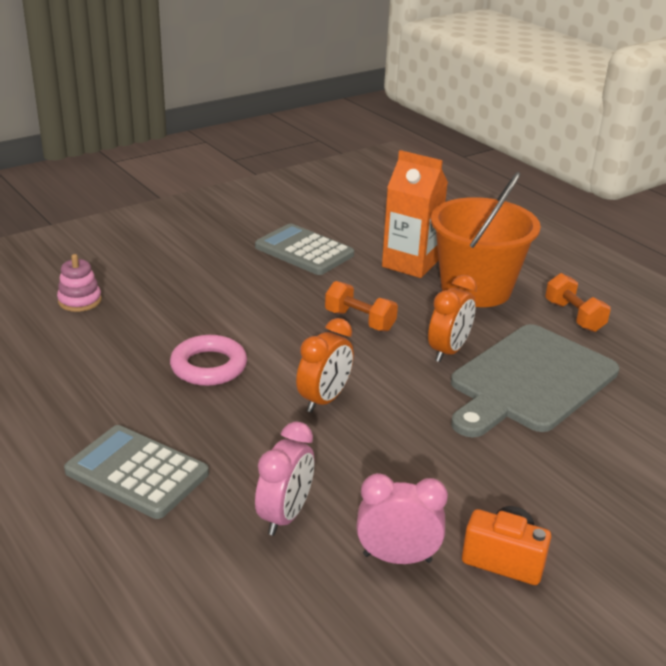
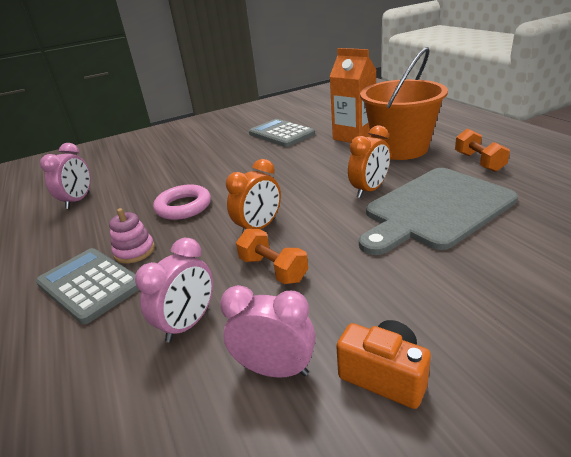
camera: 15 degrees right, 0 degrees up
(41, 350) = (78, 200): none -> pink clock
(80, 301) = (121, 170): pink stacking toy -> pink stacking toy (134, 251)
(360, 320) = (306, 173): orange dumbbell -> orange dumbbell (273, 269)

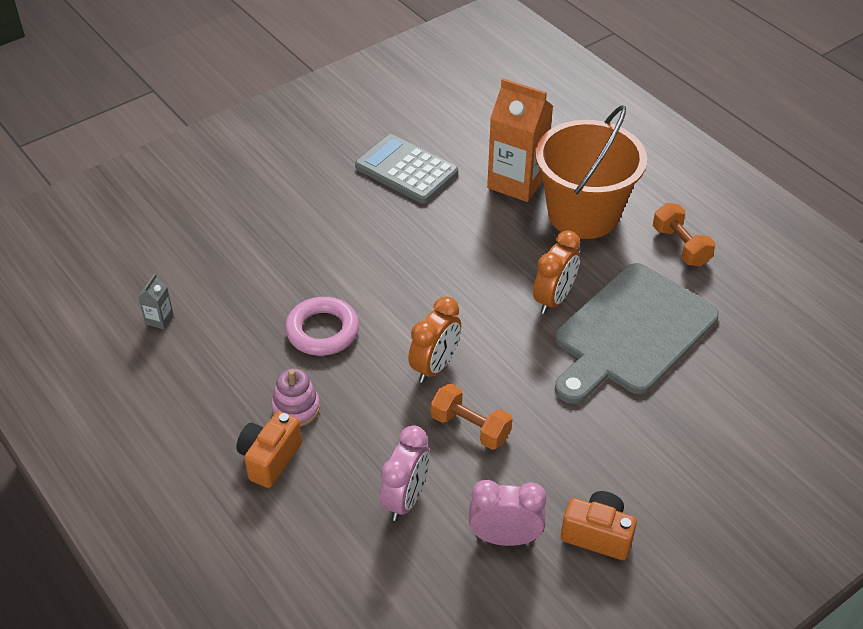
camera: 15 degrees left, 15 degrees up
(78, 200) = (159, 319): pink clock -> grey carton
(90, 285) = (269, 459): grey calculator -> orange camera

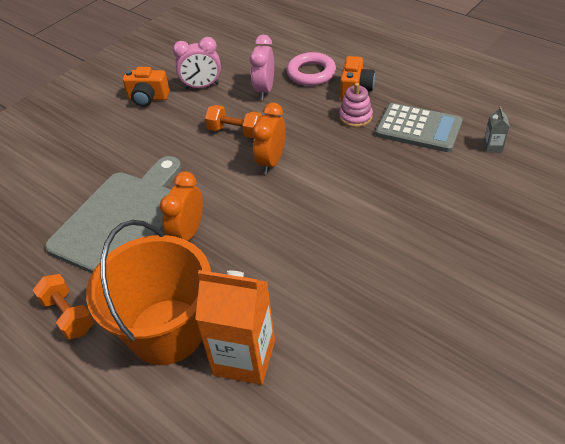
camera: 170 degrees right, 0 degrees up
(322, 331) = (366, 166): pink ring -> pink ring (311, 73)
(406, 170) = (371, 344): grey calculator -> grey calculator (418, 128)

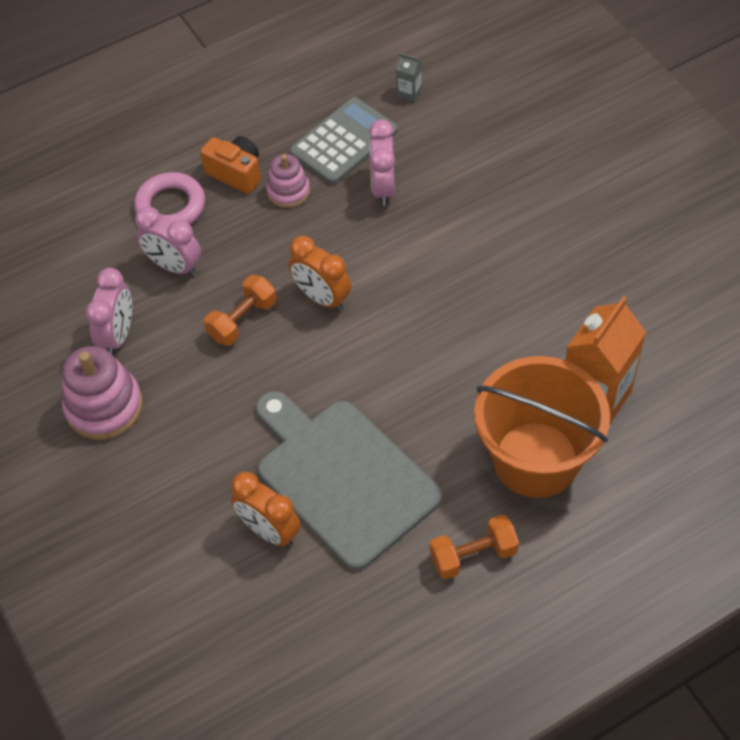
camera: 70 degrees left, 10 degrees up
(148, 98) = (104, 406): orange camera -> pink stacking toy
(188, 233) = (400, 411): orange clock -> orange clock (269, 531)
(389, 161) = (383, 188): none -> pink clock

